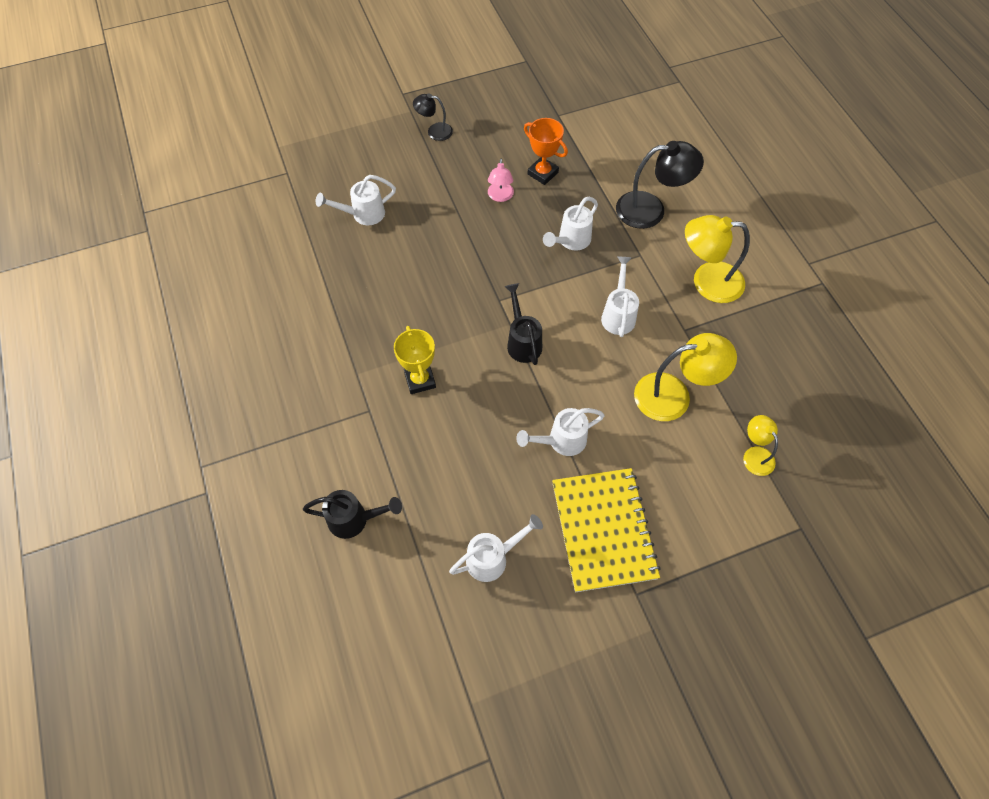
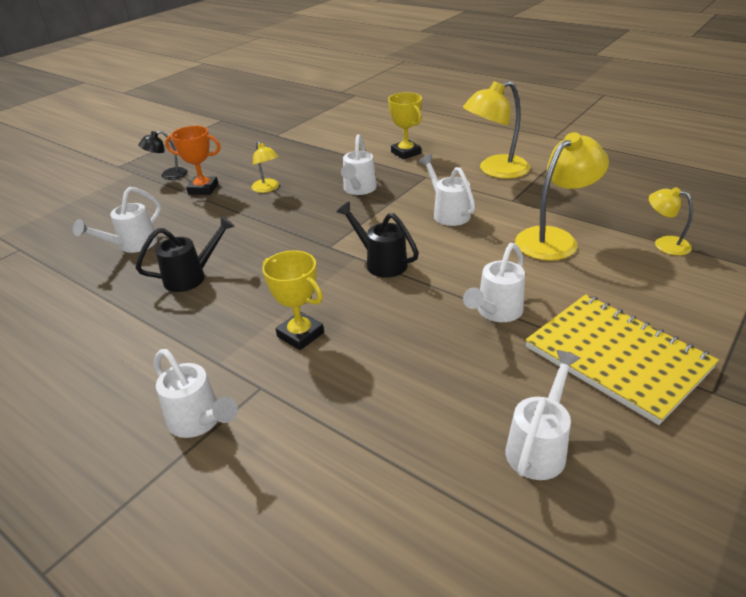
camera: 30 degrees left, 25 degrees down
(320, 416) = (199, 422): none -> white watering can
(355, 520) = (333, 506): black watering can -> black watering can (192, 276)
(500, 196) = (267, 188): pink lamp -> yellow lamp
(542, 173) = (294, 165): orange trophy -> orange trophy (203, 189)
(651, 209) = (406, 153): black lamp -> yellow trophy

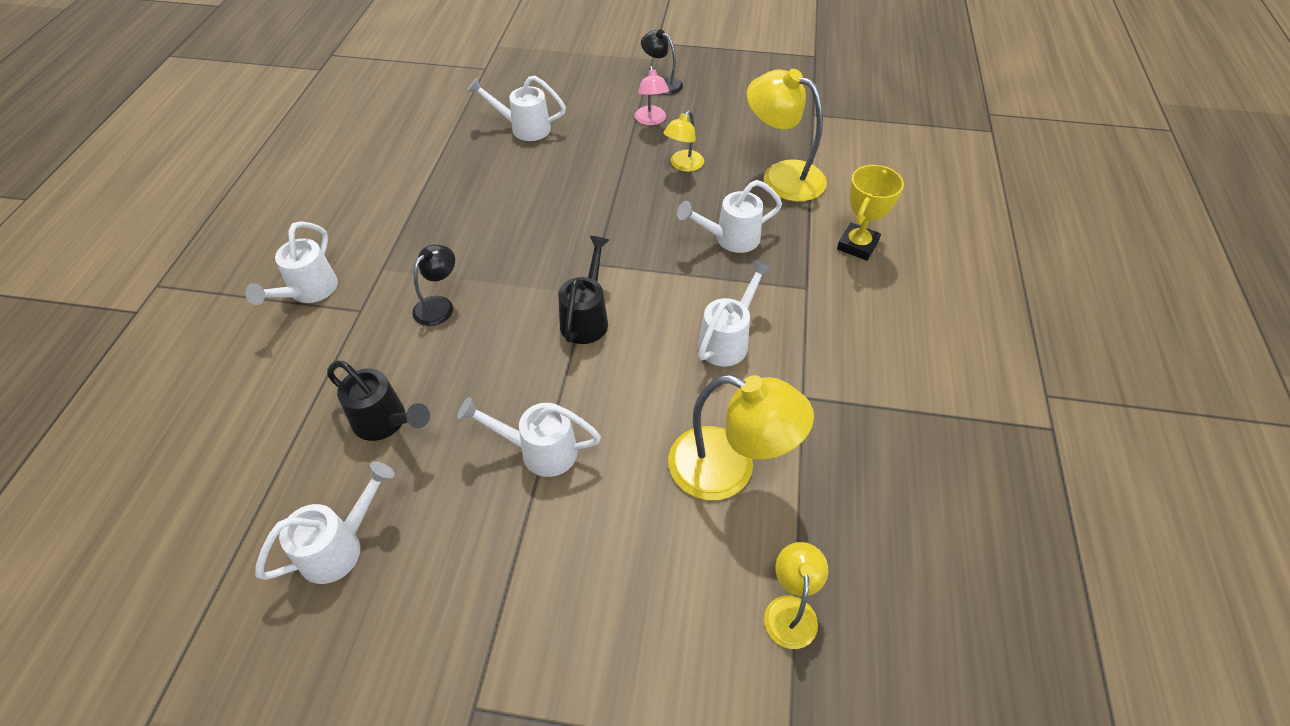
camera: 60 degrees right, 15 degrees up
(192, 276) = (494, 191): black watering can -> black watering can (386, 423)
(203, 189) = (651, 120): orange trophy -> pink lamp
(300, 334) = (439, 305): yellow trophy -> black lamp
(495, 170) = (876, 354): yellow lamp -> yellow lamp (781, 176)
(539, 446) = (341, 546): white watering can -> white watering can turned 45 degrees counterclockwise
(616, 358) = (500, 591): yellow notebook -> none

